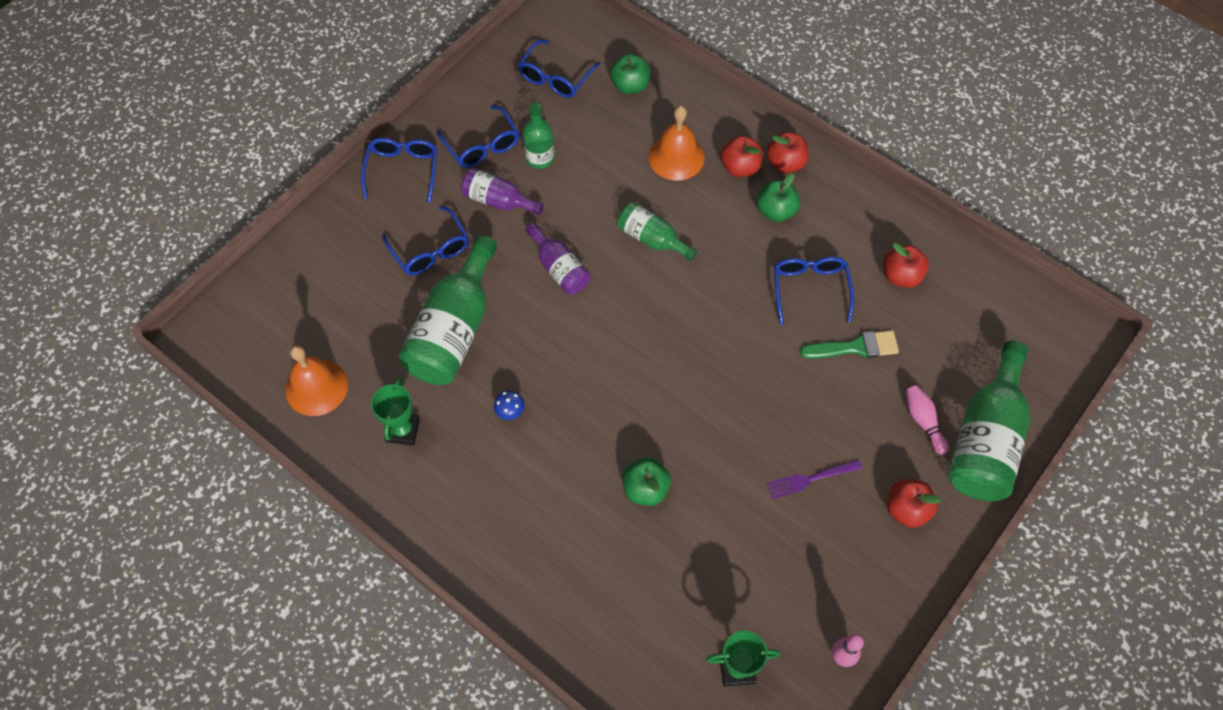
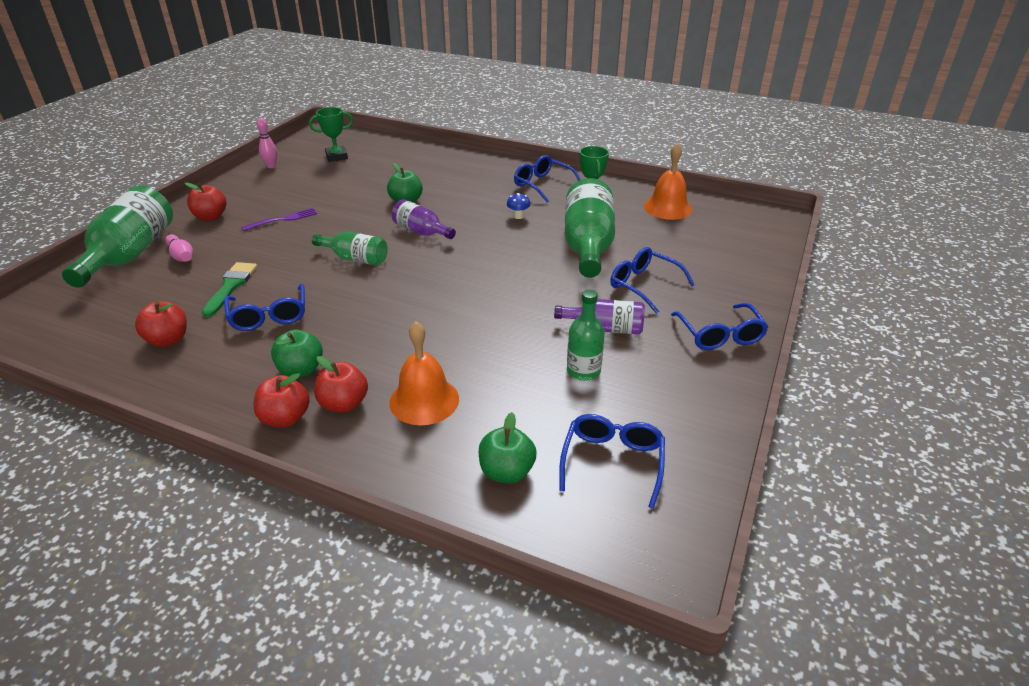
camera: 165 degrees right, 25 degrees down
(482, 146) = (654, 370): blue glasses -> blue glasses (542, 185)
(559, 268) = (518, 292): purple bottle -> purple bottle (421, 232)
(652, 239) = (435, 326): green bottle -> green bottle (355, 258)
(855, 347) = (231, 286): green brush -> green brush turned 120 degrees clockwise

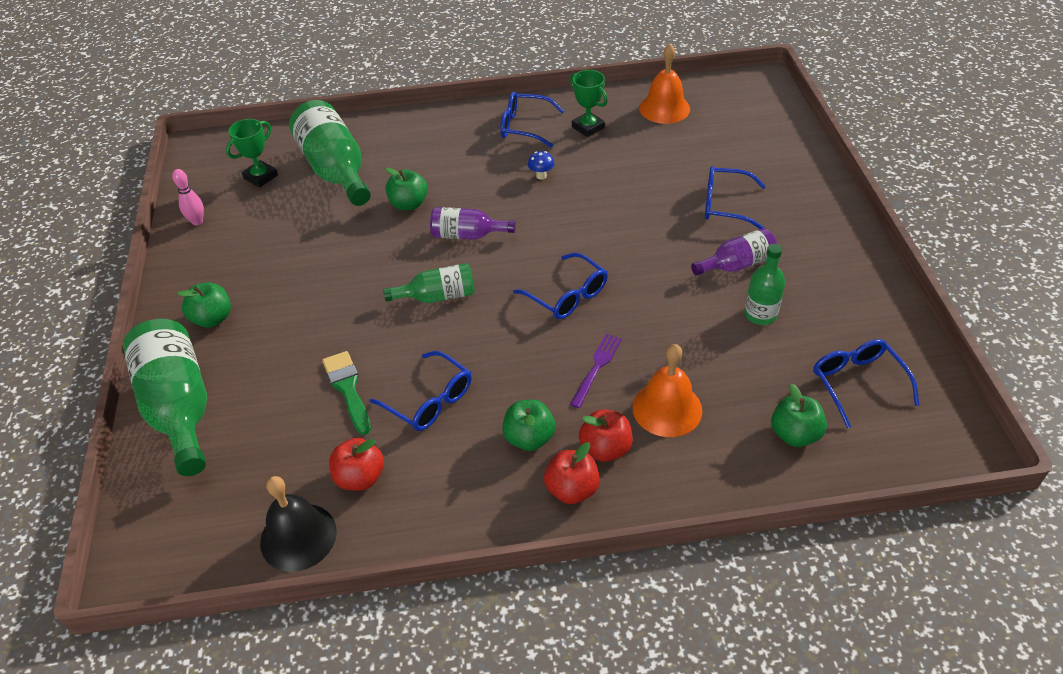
camera: 30 degrees left, 10 degrees up
(89, 355) = (298, 536): none -> black bell
(181, 256) = (244, 381): pink bowling pin -> none
(211, 217) = (212, 318): red apple -> green apple
(282, 219) = (302, 285): purple fork -> purple fork (596, 367)
(588, 246) = (638, 183): green bottle -> green bottle (336, 170)
(720, 335) = (827, 228): blue glasses -> blue glasses (567, 295)

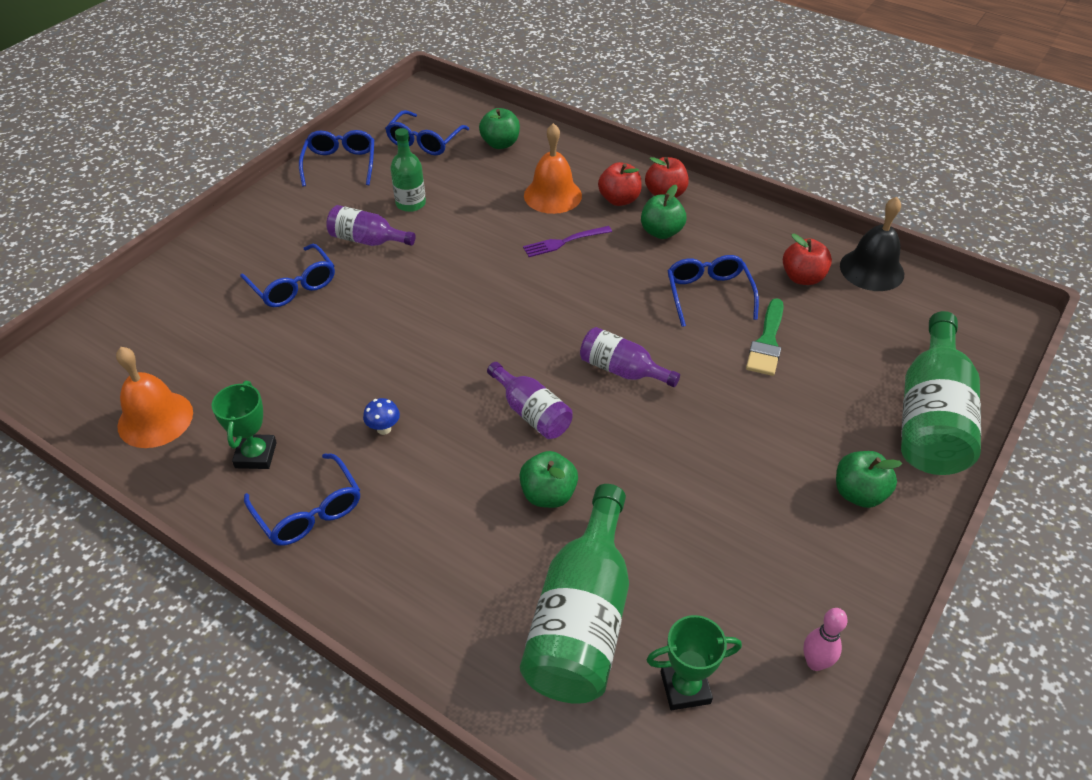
camera: 140 degrees left, 0 degrees up
(437, 296) = (622, 370): green bottle -> purple bottle
(567, 295) = (518, 300): blue glasses -> blue glasses (340, 164)

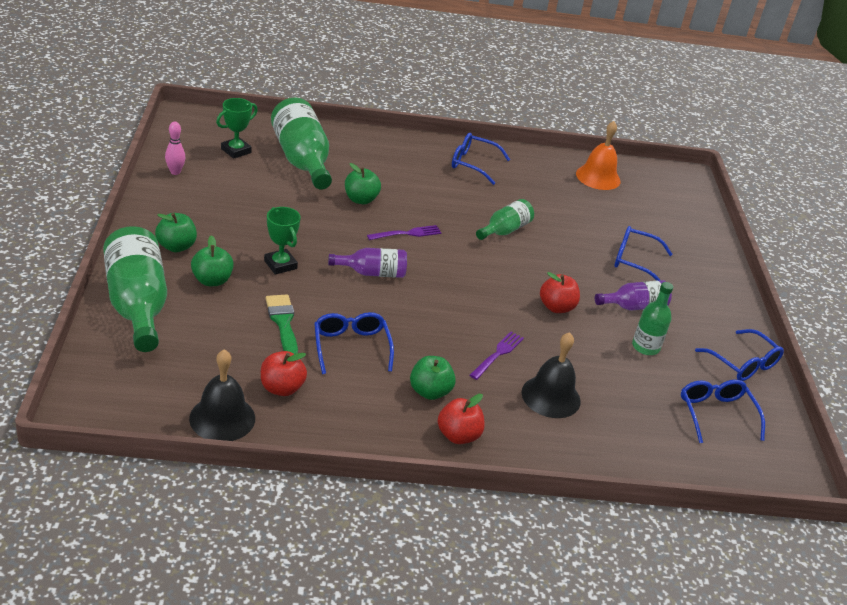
camera: 140 degrees right, 10 degrees down
(256, 455) = (528, 177): green trophy -> green trophy (280, 265)
(384, 429) = (480, 204): blue mushroom -> none
(398, 375) = (504, 230): none -> green bottle
(500, 144) = (654, 438): green apple -> green apple (212, 280)
(531, 412) = (407, 233): purple bottle -> purple fork
(552, 195) = (551, 396): orange bell -> black bell
(619, 199) = (492, 413): red apple -> red apple (556, 307)
(708, 294) = (351, 347): blue glasses -> blue glasses turned 150 degrees counterclockwise

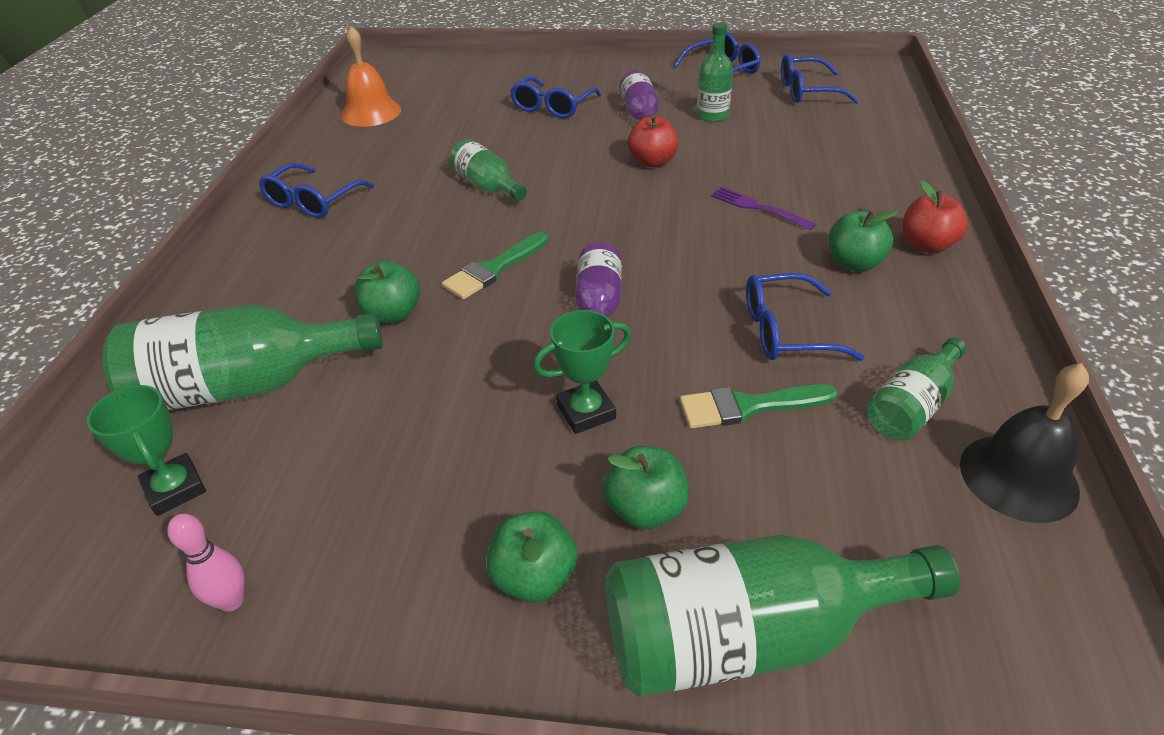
camera: 75 degrees left, 5 degrees up
(282, 388) = (912, 406): red apple -> green bottle
(407, 233) = (493, 269): purple fork -> green brush
(551, 396) = (822, 178): black bell -> none

